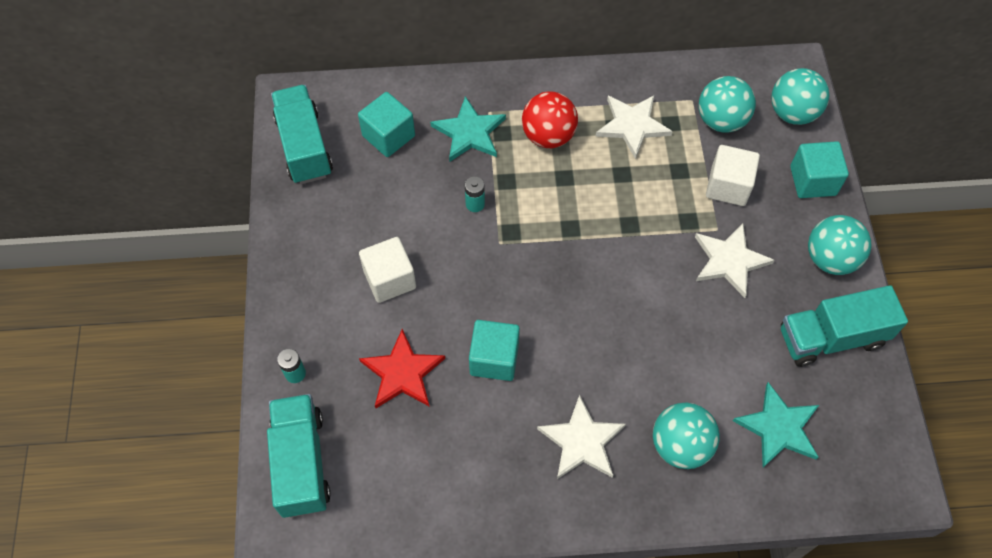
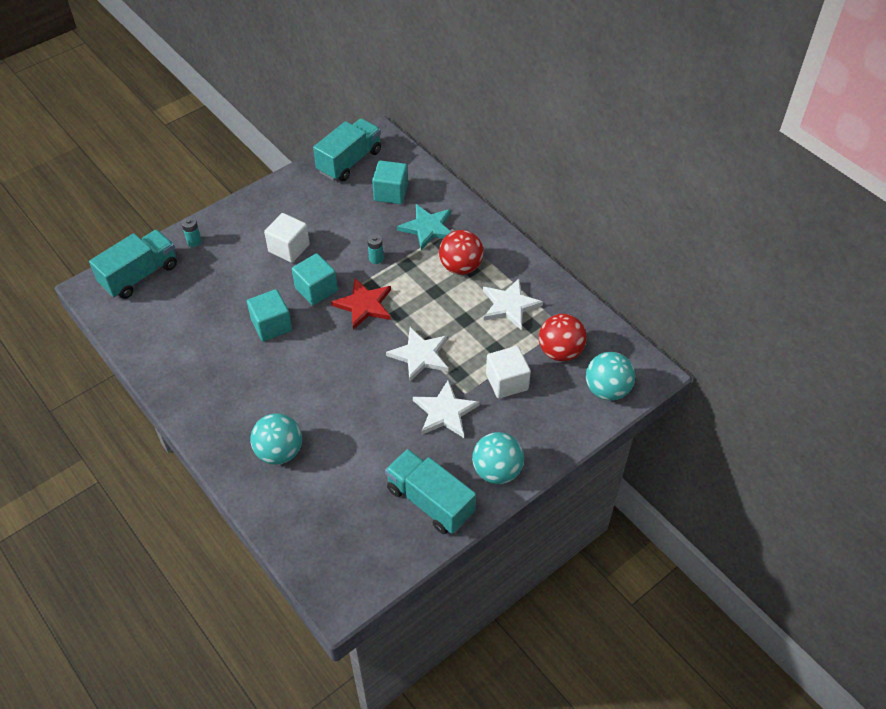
camera: 55 degrees right, 10 degrees down
(402, 373) = (229, 288): red star -> red star (364, 305)
(582, 441) = (245, 398): white star -> white star (420, 355)
(721, 120) = (560, 351): turquoise ball -> red ball
(778, 427) = (333, 502): turquoise star -> none
(813, 181) = (556, 429): turquoise cube -> turquoise cube (316, 290)

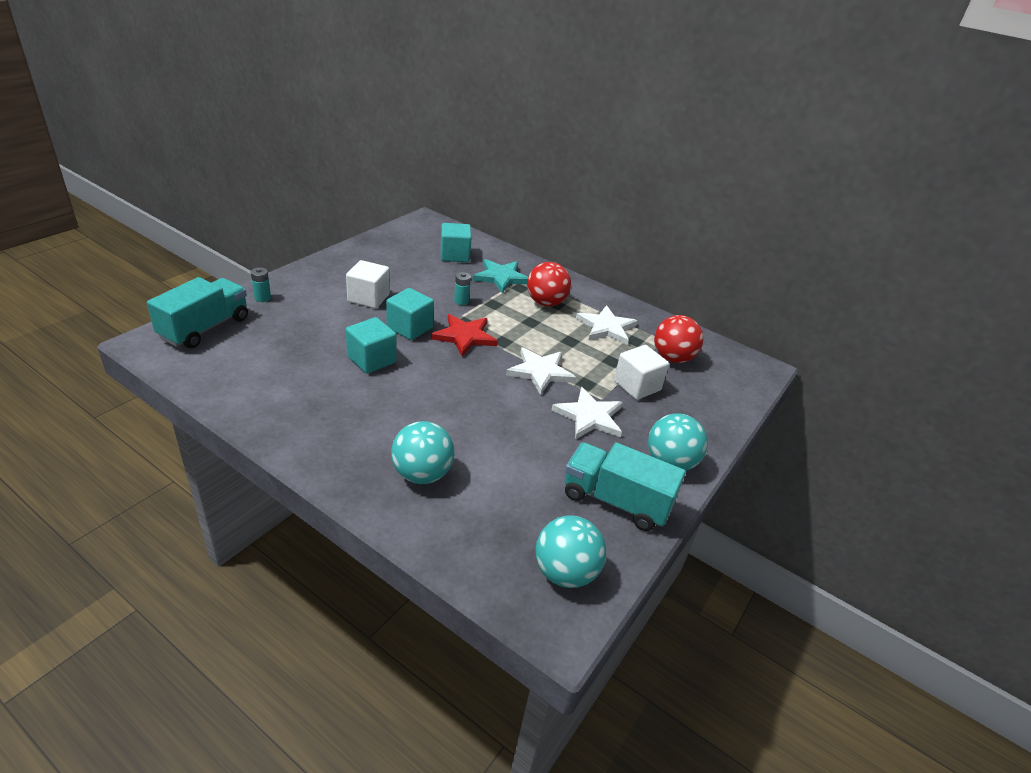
camera: 20 degrees left, 15 degrees down
(349, 161) = (406, 236): turquoise truck -> none
(607, 390) = (732, 383): turquoise ball -> turquoise ball (565, 572)

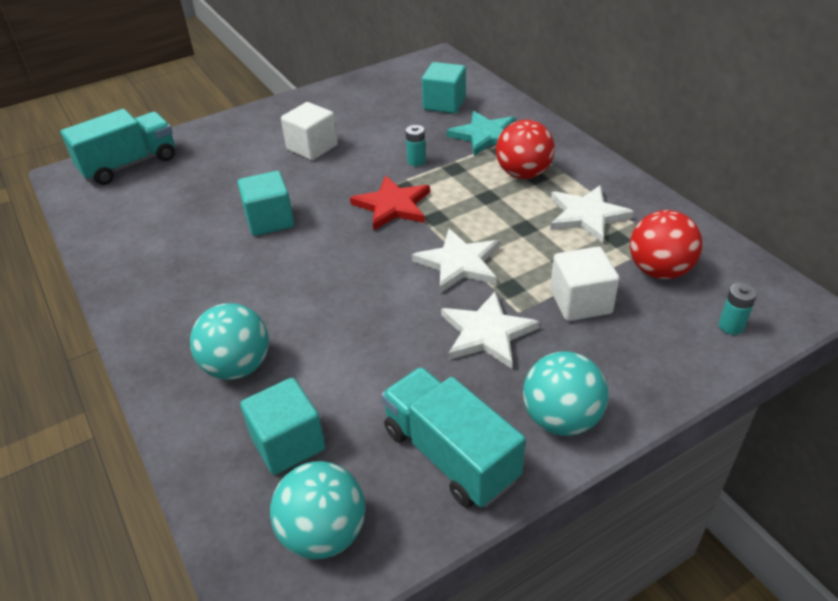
camera: 30 degrees right, 5 degrees up
(262, 298) = (203, 137): turquoise battery -> turquoise battery (731, 326)
(410, 328) = (335, 188): turquoise cube -> turquoise cube (288, 443)

